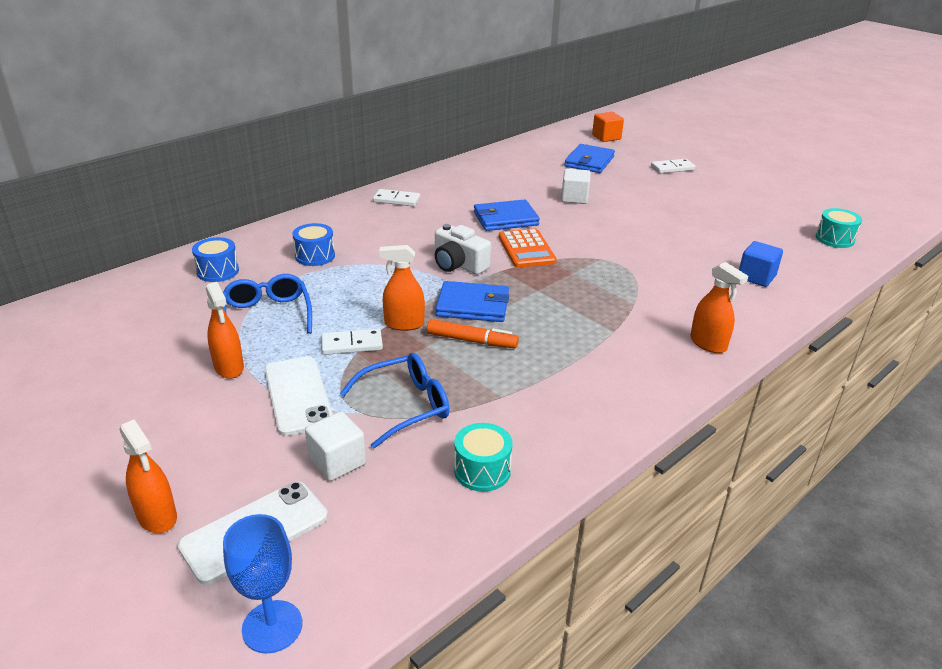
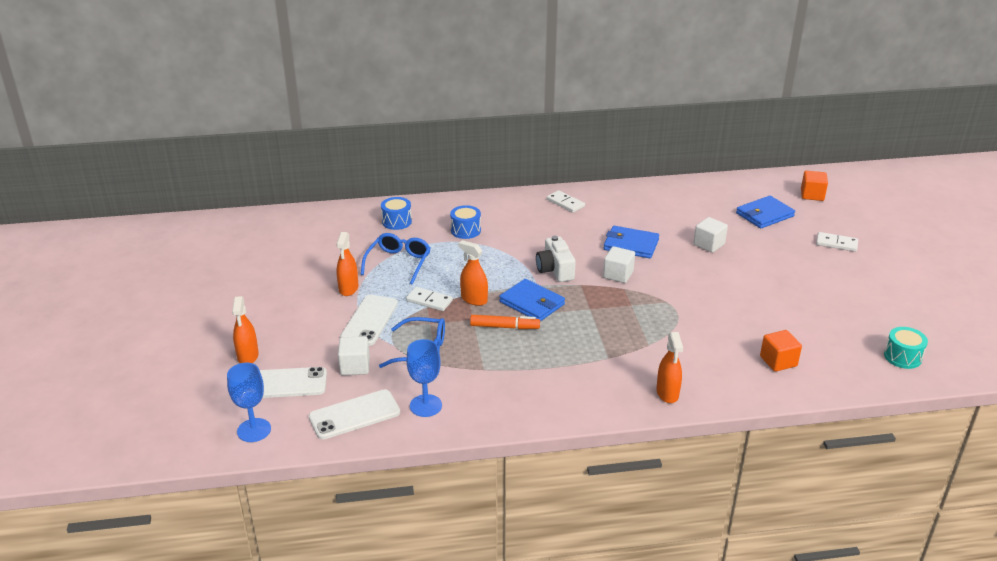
camera: 35 degrees right, 0 degrees up
(402, 527) = (354, 415): none -> white phone
(472, 341) = (504, 327): orange marker -> orange marker turned 45 degrees counterclockwise
(482, 470) = (426, 405): turquoise drum -> blue goblet
(526, 249) = (618, 275): orange calculator -> white cube
(756, 277) = (778, 361): blue cube -> orange cube

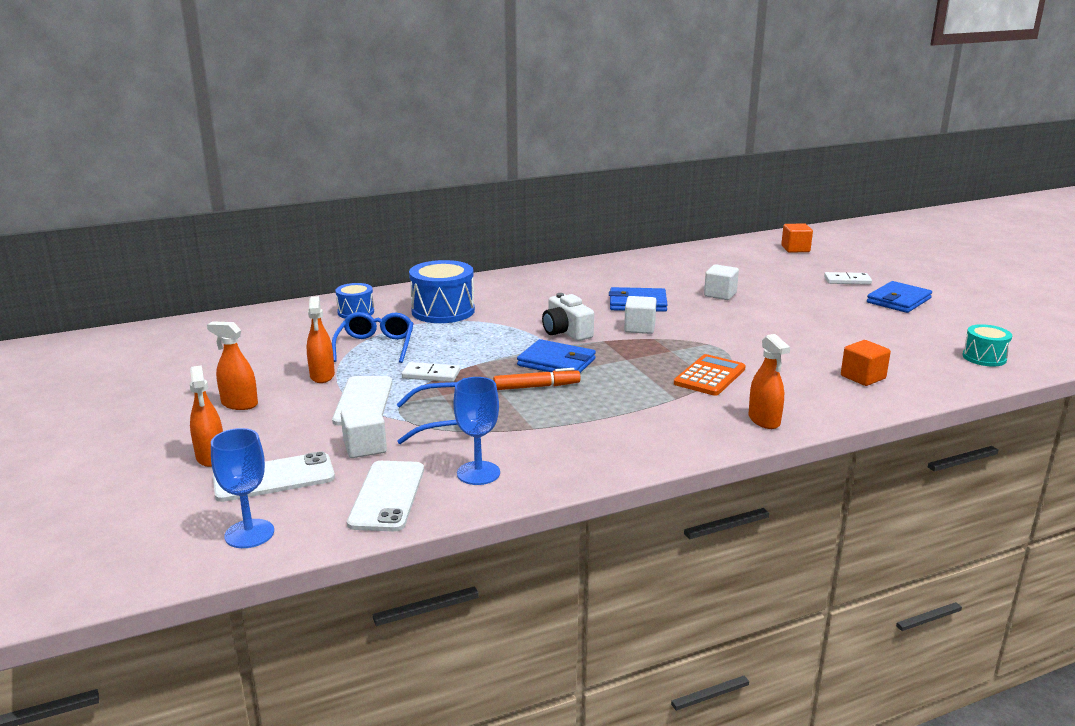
camera: 15 degrees left, 10 degrees down
(354, 415) = (387, 496): white phone -> white phone turned 45 degrees counterclockwise
(465, 230) = (443, 311): blue drum -> blue drum, size x1.74
(474, 299) = (485, 367): orange spray bottle -> orange spray bottle (239, 404)
(565, 203) = (544, 279): white domino -> none
(649, 339) = (710, 376): none -> orange calculator
(764, 215) = (760, 267): blue wallet -> blue wallet (898, 300)

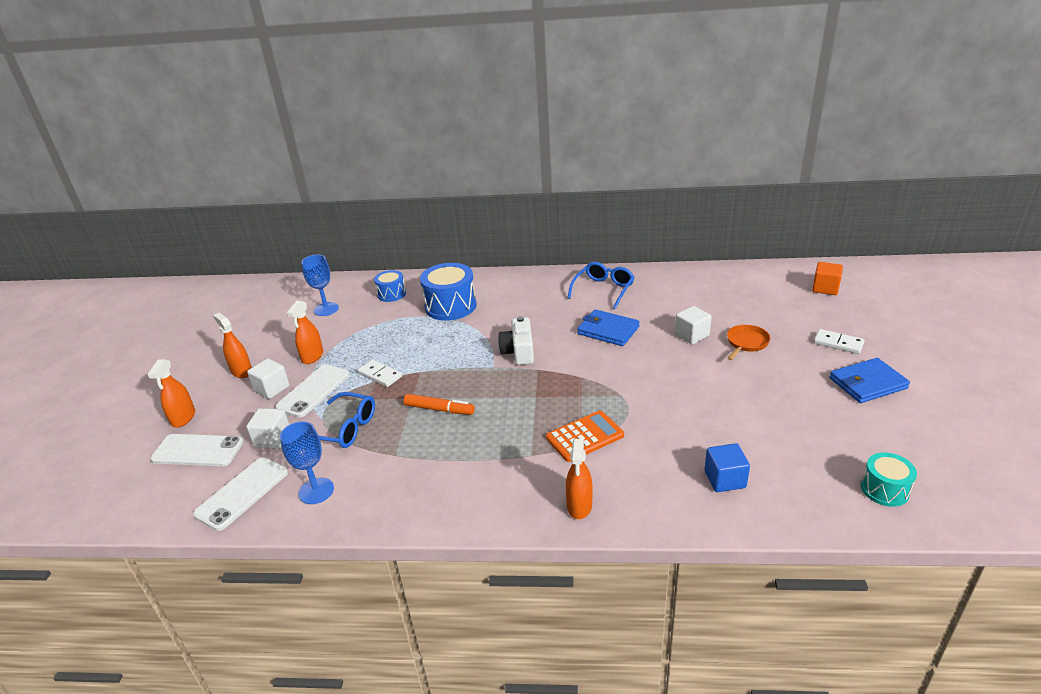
camera: 30 degrees right, 10 degrees up
(249, 534) = (140, 499): blue goblet -> blue goblet (326, 309)
(375, 346) = (372, 334): blue glasses -> blue glasses (603, 290)
(556, 362) = (479, 385): blue wallet -> none
(639, 328) = (581, 361): white cube -> white cube (272, 389)
(773, 292) = (746, 343): none -> orange pan
(863, 377) = (725, 479): orange cube -> blue cube

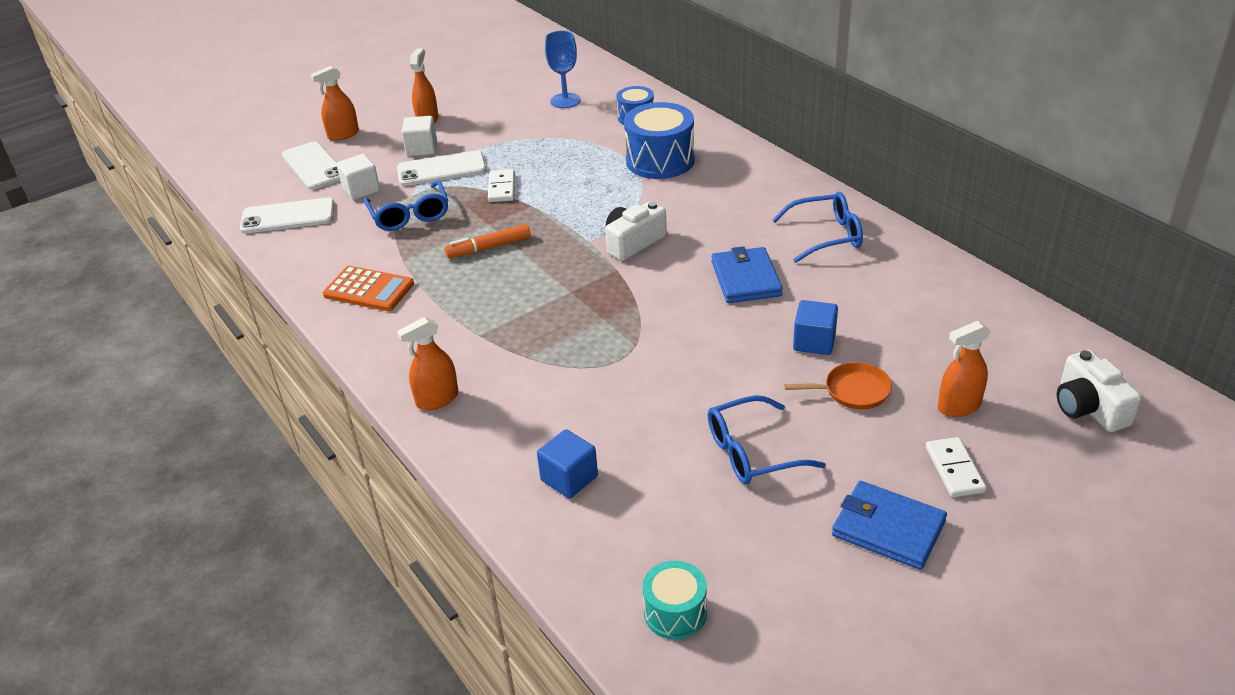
camera: 50 degrees right, 5 degrees up
(312, 356) = (487, 139): orange spray bottle -> orange spray bottle (959, 406)
(316, 491) = (322, 248): blue goblet -> none
(439, 409) = (489, 248): orange marker -> orange marker turned 90 degrees clockwise
(585, 437) = (540, 354): orange calculator -> orange calculator (369, 290)
(691, 335) = (814, 342): white cube -> blue cube
(766, 398) = (752, 452): none -> blue glasses
(825, 288) = (1089, 408): orange cube -> white camera

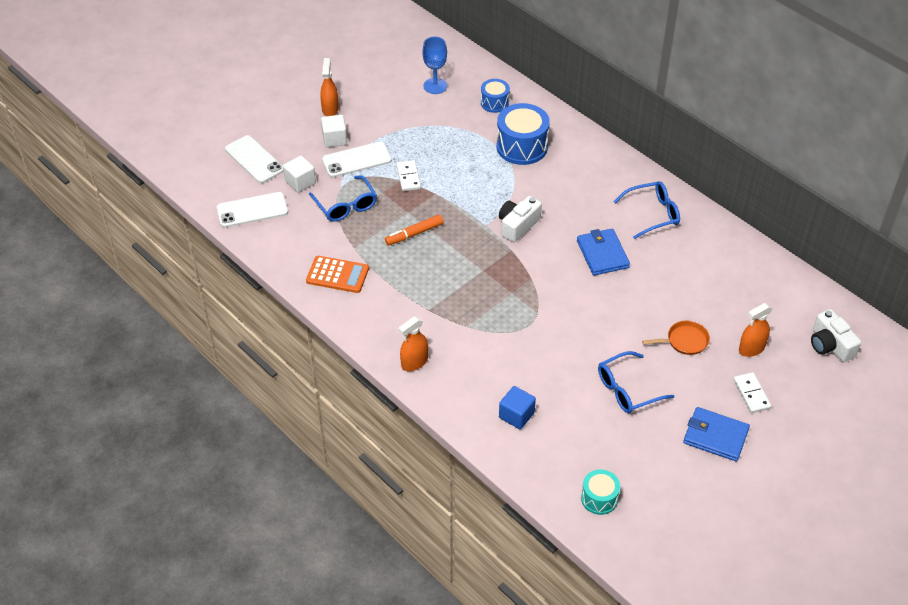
camera: 10 degrees left, 10 degrees up
(343, 135) = (266, 126): orange spray bottle -> none
(814, 342) = (655, 304): blue cube -> none

